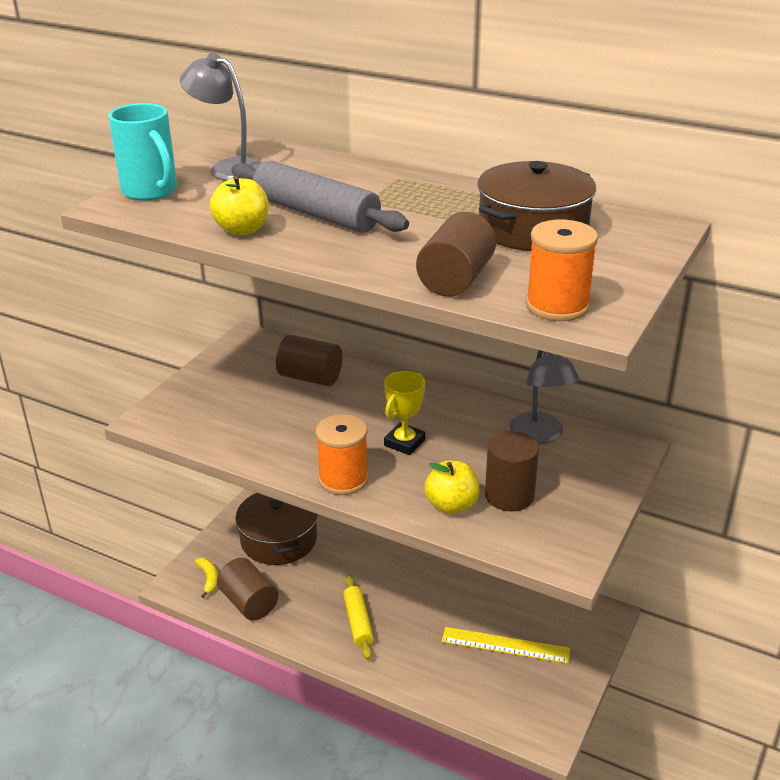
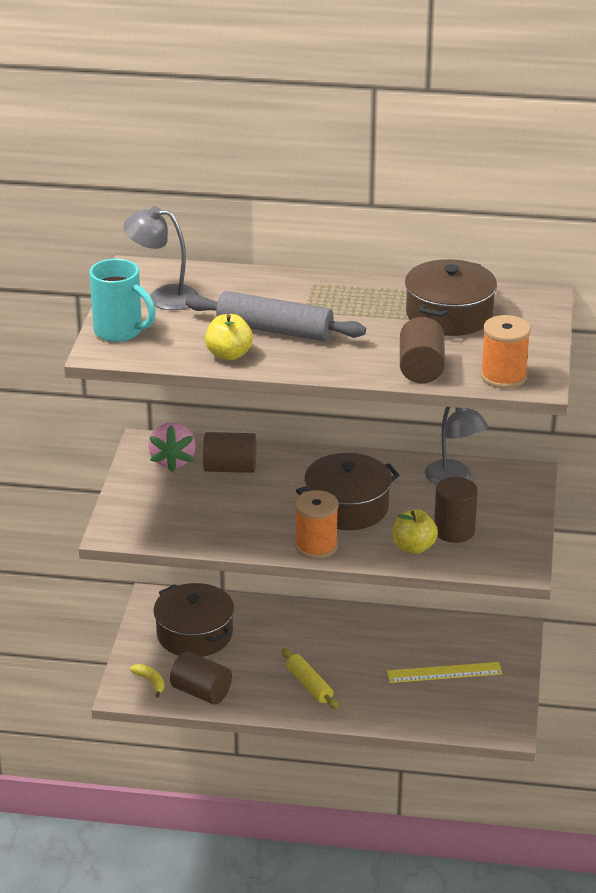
camera: 20 degrees left, 0 degrees up
(260, 360) = (173, 461): none -> pink strawberry
(404, 443) = (347, 507): yellow trophy -> brown pot

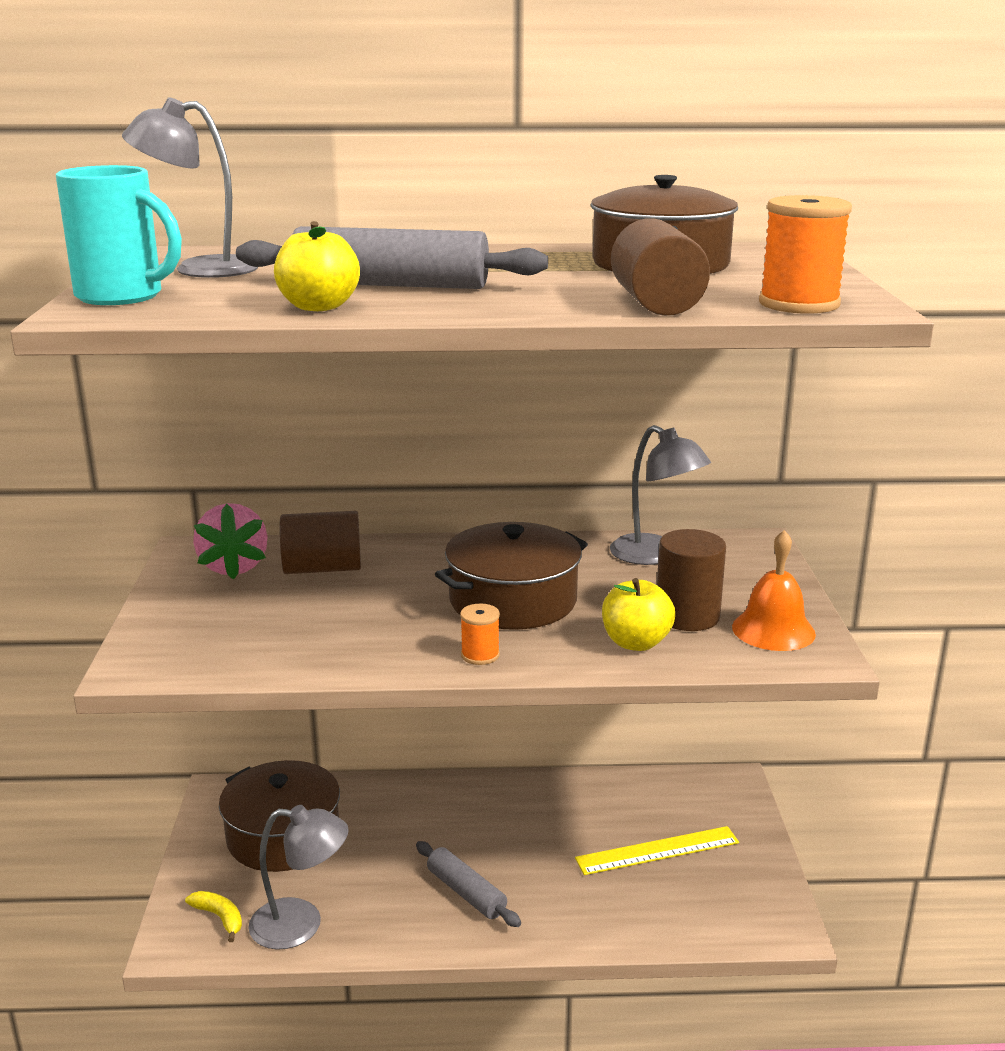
camera: 10 degrees left, 10 degrees down
(201, 692) = (301, 925): brown cylinder -> grey lamp
(309, 685) = (466, 893): yellow rolling pin -> grey rolling pin
(316, 546) = (480, 655): orange spool -> orange spool, size x0.55
(504, 547) = (773, 630): none -> orange bell

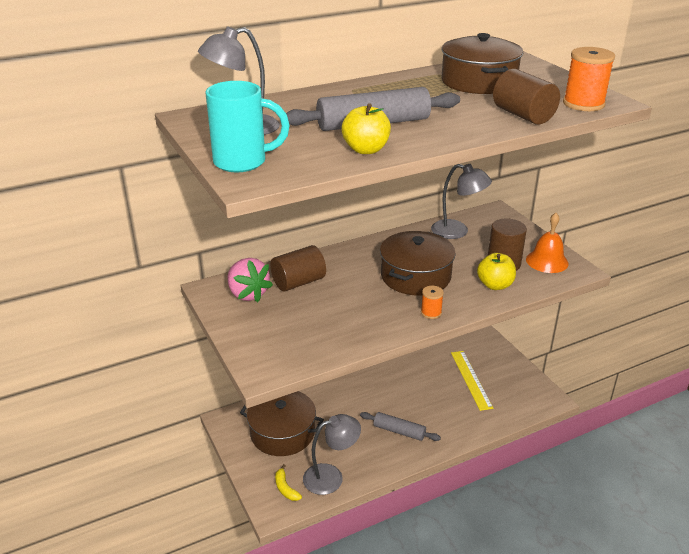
camera: 25 degrees left, 10 degrees up
(219, 918) = (285, 488): yellow banana -> yellow banana turned 135 degrees counterclockwise
(657, 850) = (471, 379): yellow ruler -> yellow ruler turned 60 degrees counterclockwise

